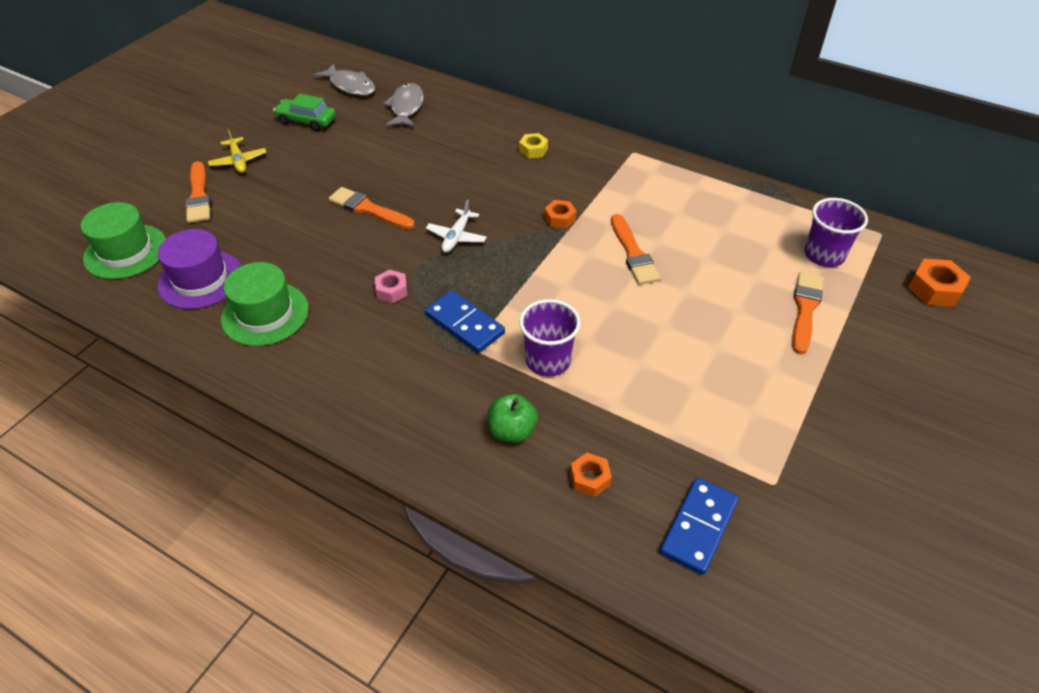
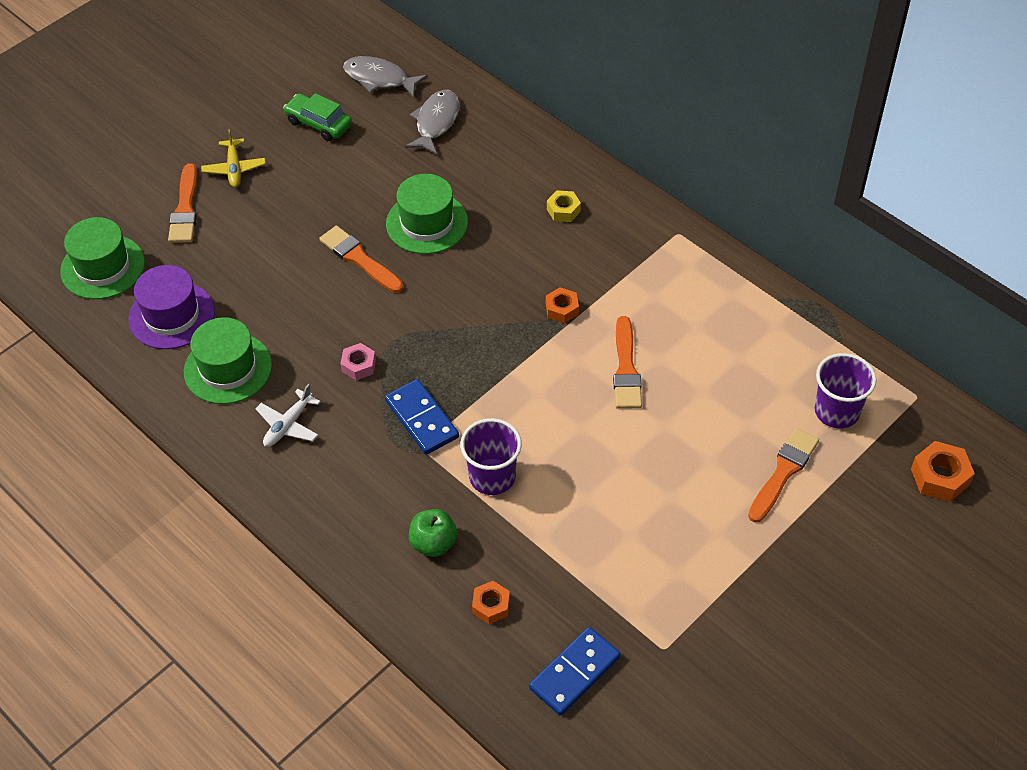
camera: 15 degrees right, 5 degrees up
(350, 86) = (379, 79): grey fish -> grey fish turned 150 degrees clockwise
(420, 175) = (427, 223): none -> green hat
(456, 237) = (443, 312): white plane -> white plane (288, 425)

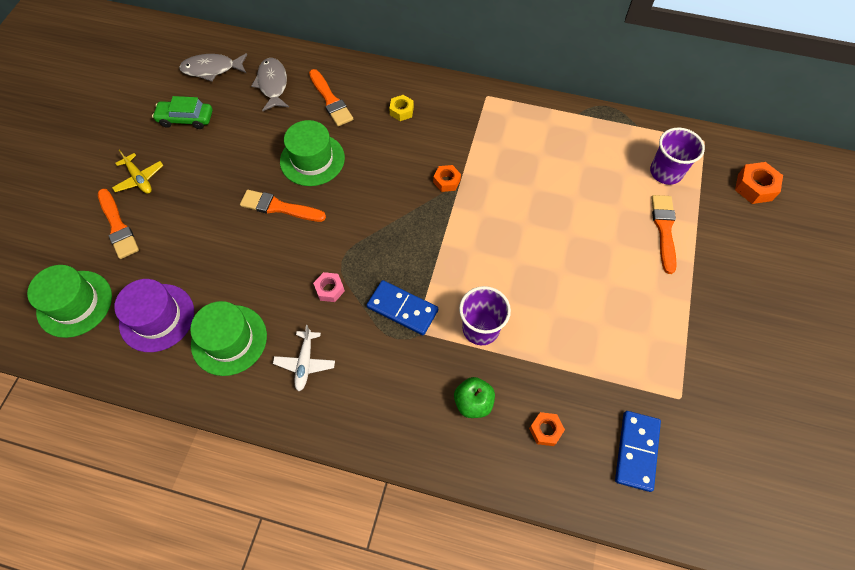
camera: 30 degrees left, 10 degrees up
(626, 368) = (517, 204): orange brush -> orange brush (330, 100)

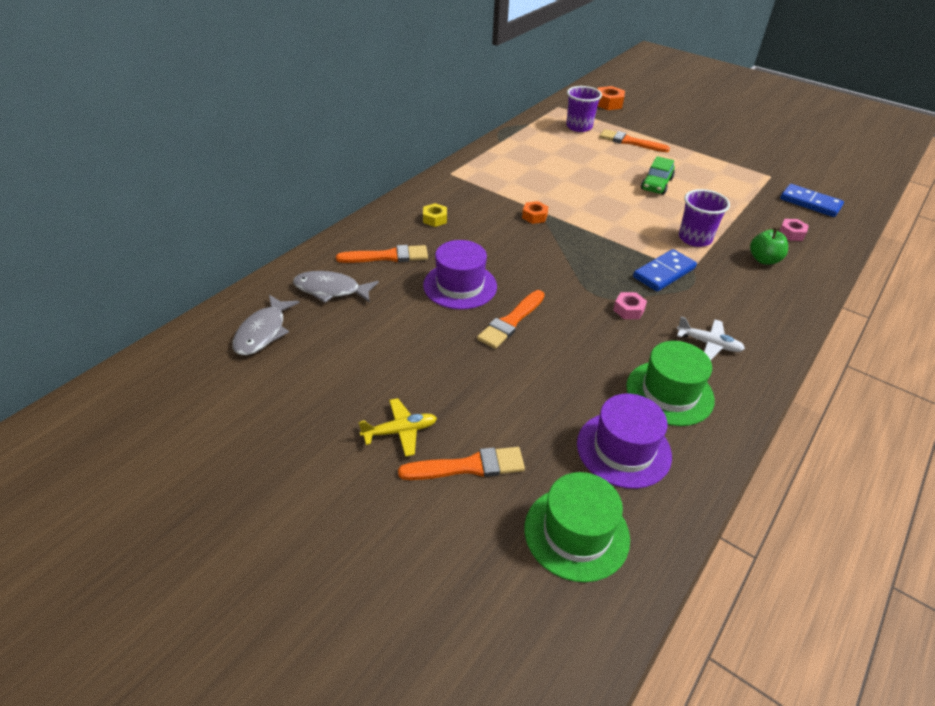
camera: 70 degrees left, 20 degrees down
(186, 119) = (328, 370): green car -> green car (656, 184)
(312, 159) = (460, 286): green hat -> purple hat
(545, 430) = (791, 234): orange nut -> pink nut

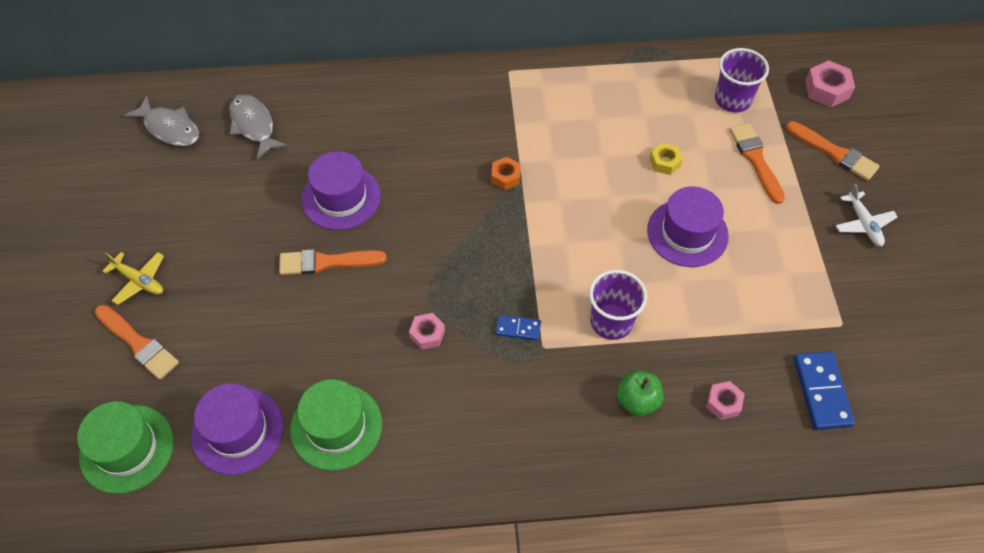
camera: 50 degrees right, 15 degrees up
(263, 332) = (169, 128): grey fish -> grey fish turned 120 degrees counterclockwise
(387, 256) = (332, 125): orange brush -> orange brush (834, 153)
(435, 219) = (420, 114): yellow nut -> yellow nut (665, 162)
(608, 103) = (827, 89): orange nut -> pink nut
(656, 184) = (687, 233): green car -> purple hat
(664, 273) = (518, 328): blue domino -> blue domino, size x0.57
(709, 344) = (436, 422): white plane -> white plane (863, 224)

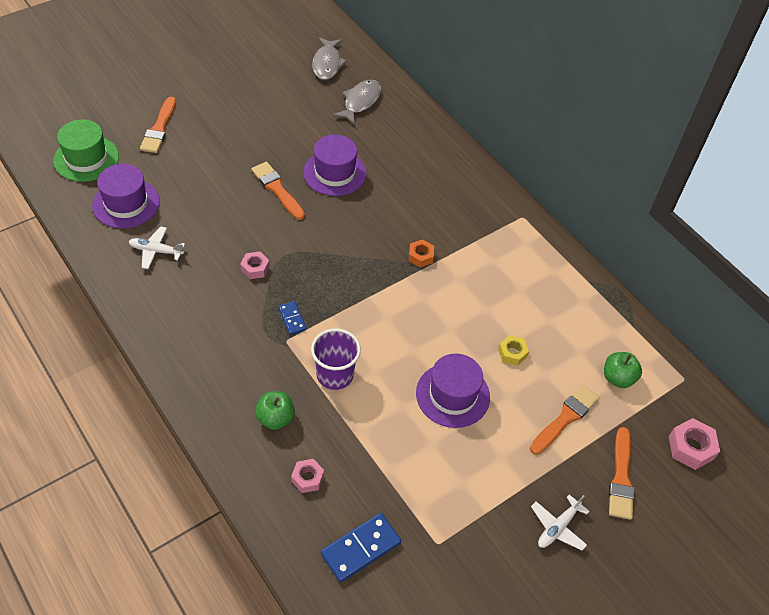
camera: 55 degrees right, 5 degrees down
(139, 281) = (203, 107): yellow plane -> none
(336, 426) = (156, 251): green hat -> white plane
(732, 100) = (618, 378): purple cup -> green apple

